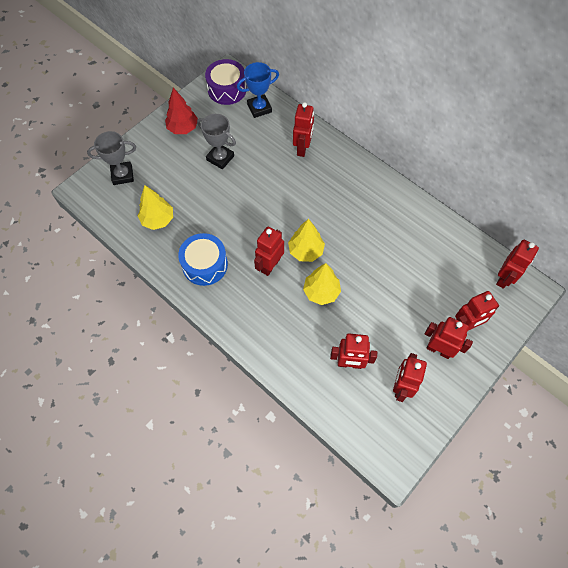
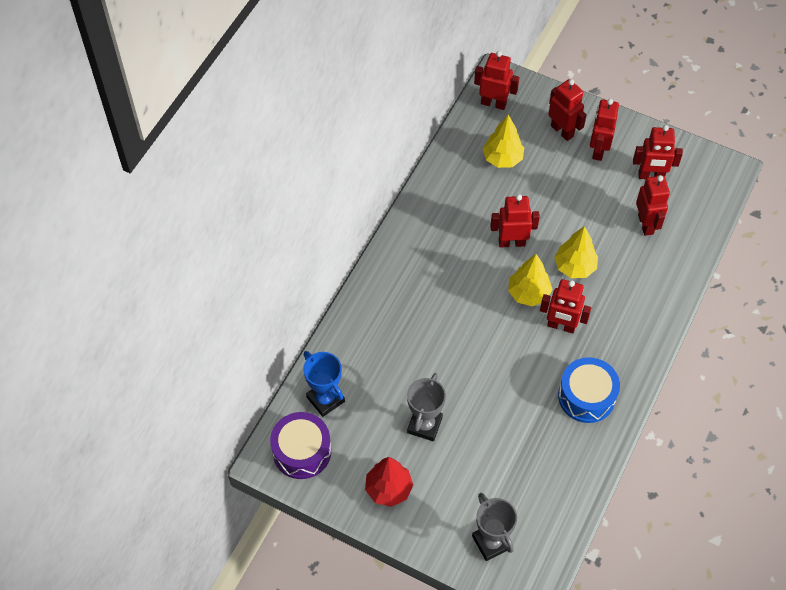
camera: 105 degrees left, 5 degrees down
(158, 220) = (544, 471): yellow tree -> yellow tree (502, 158)
(302, 148) = (379, 330): red robot -> red robot (511, 242)

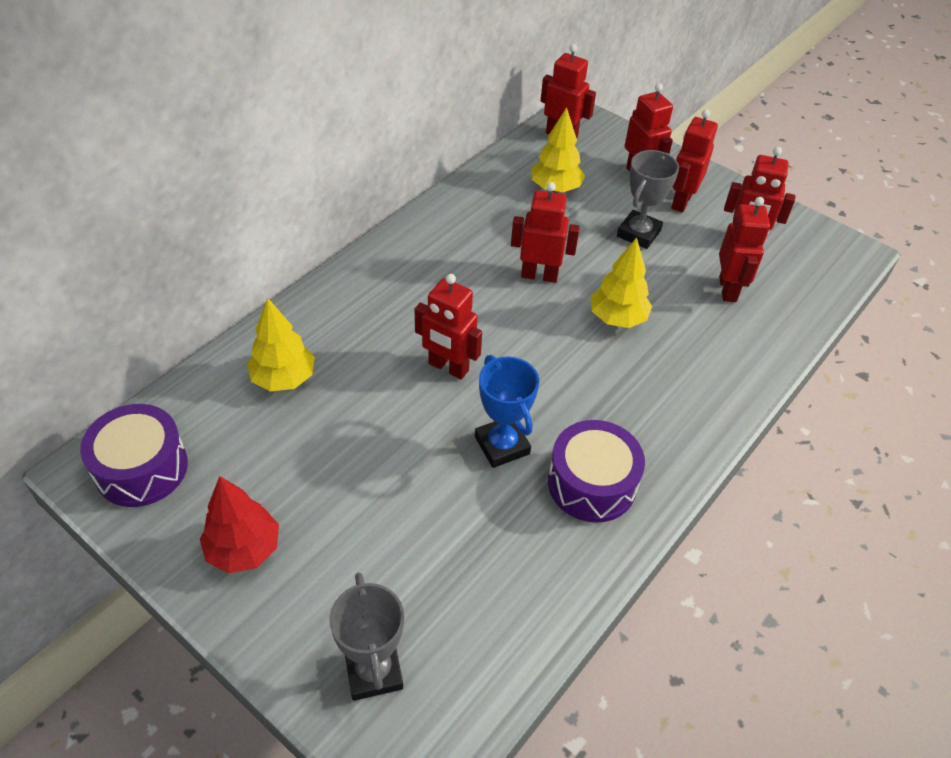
camera: 10 degrees right, 10 degrees down
(325, 399) = (209, 407): blue trophy -> blue trophy (502, 445)
(424, 425) = (336, 471): grey trophy -> grey trophy (638, 233)
(528, 293) = (544, 336): yellow tree -> yellow tree (283, 379)
(561, 326) = (579, 384): red robot -> red robot (448, 367)
(586, 396) = (592, 483): blue drum -> purple drum

